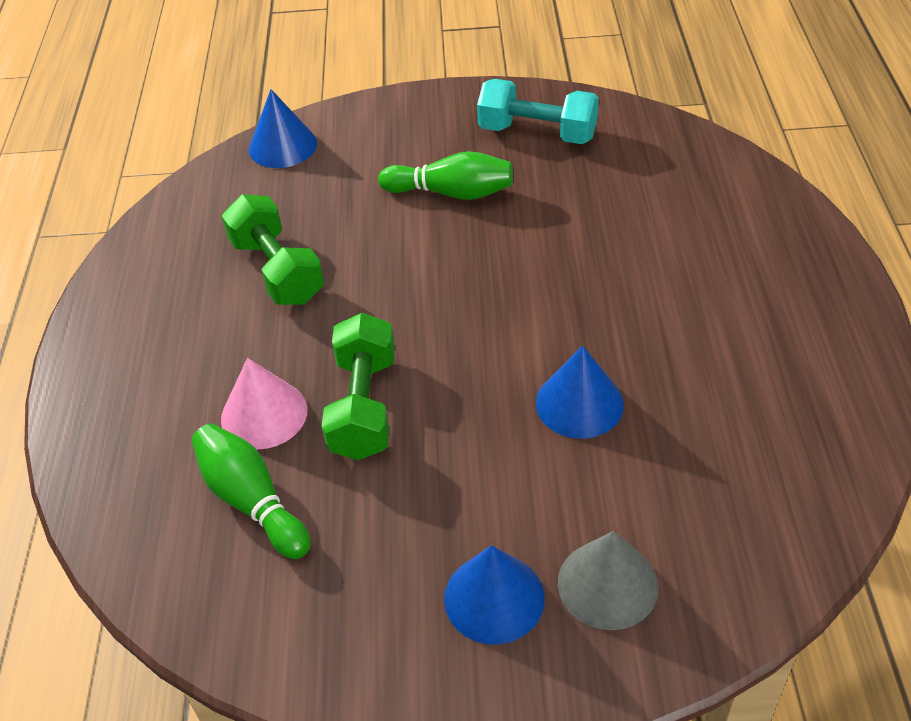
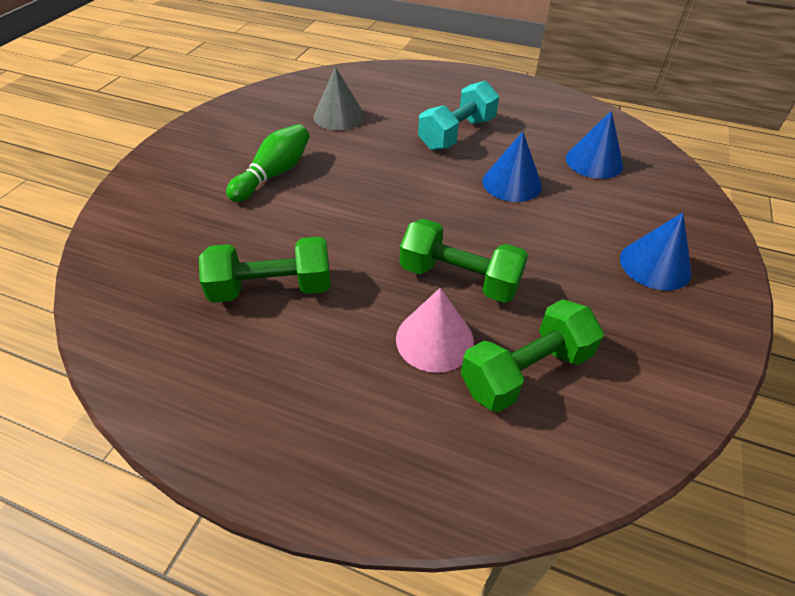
camera: 70 degrees left, 0 degrees up
(252, 501) = (525, 371): green bowling pin -> green dumbbell
(282, 146) = (115, 244): blue cone -> blue cone (594, 161)
(537, 133) = (253, 123): turquoise dumbbell -> turquoise dumbbell (457, 134)
(607, 584) = (655, 216): grey cone -> grey cone (339, 116)

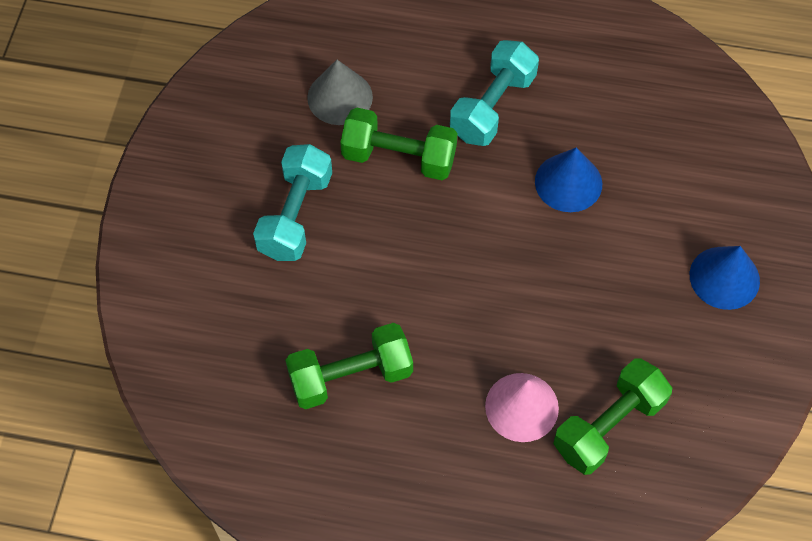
camera: 10 degrees left, 15 degrees up
(274, 174) = (295, 215): green bowling pin -> turquoise dumbbell
(459, 278) = (532, 330): green dumbbell -> green dumbbell (399, 157)
(594, 161) = (658, 129): blue cone -> none

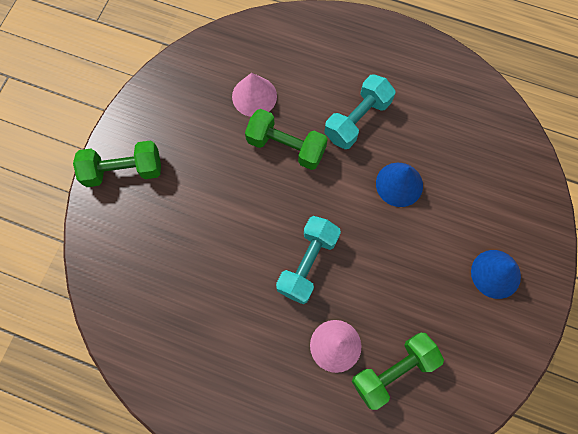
camera: 10 degrees right, 10 degrees up
(295, 215) = (208, 177): turquoise dumbbell -> turquoise dumbbell (307, 263)
(340, 97) = (254, 96): grey cone -> pink cone
(350, 376) = (222, 302): green dumbbell -> green dumbbell (123, 170)

